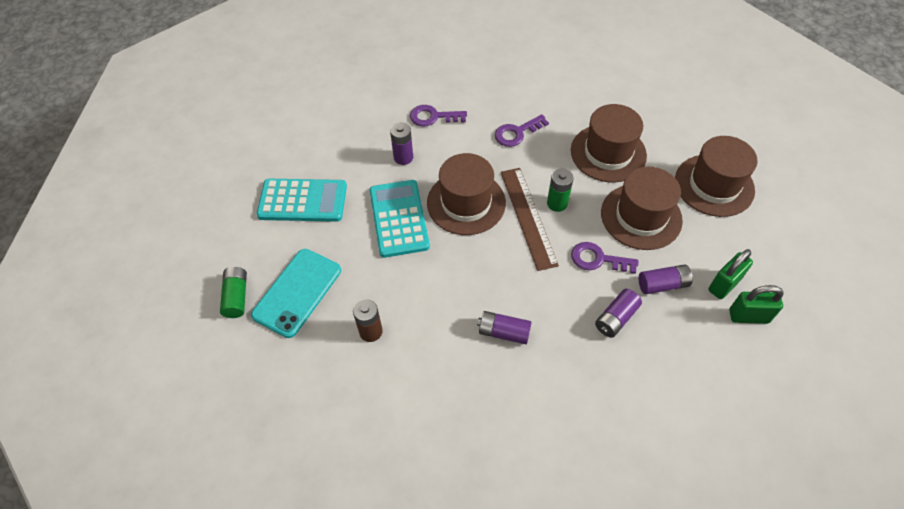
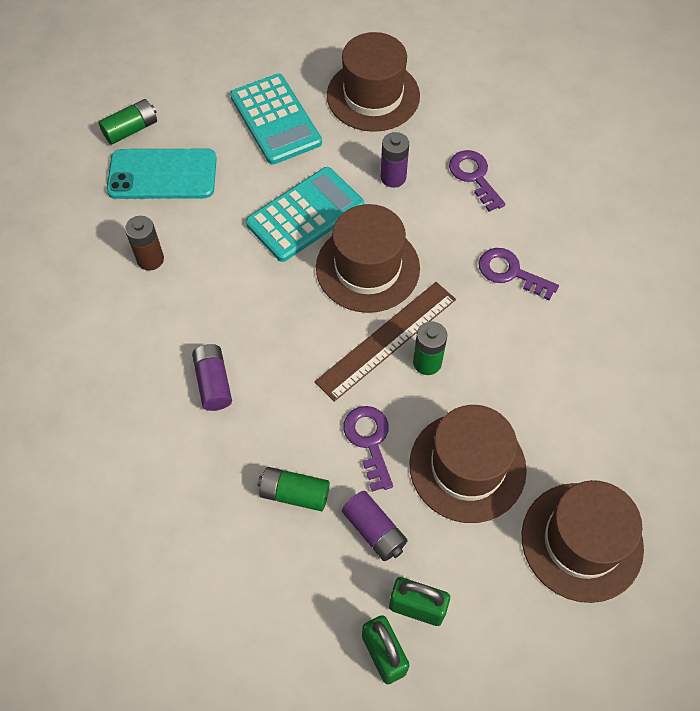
camera: 60 degrees right, 5 degrees up
(608, 153) = (549, 388): brown hat -> brown hat (373, 96)
(616, 318) = (294, 493): purple battery -> green battery

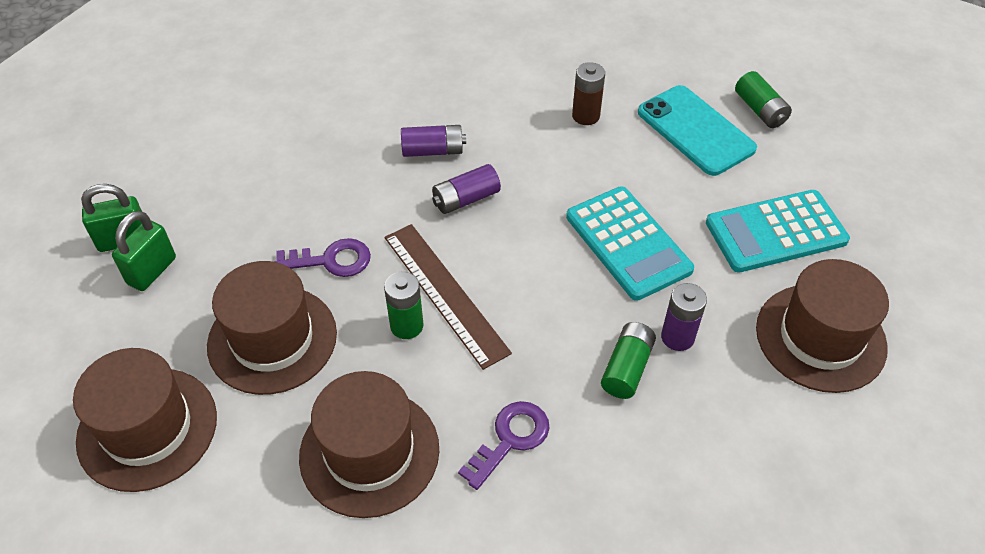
camera: 100 degrees right, 10 degrees down
(162, 174) = (695, 130): turquoise phone -> turquoise phone turned 45 degrees counterclockwise
(294, 493) = (299, 196): green battery -> green battery (627, 368)
(367, 268) = (544, 290): brown hat -> brown hat (369, 452)
(374, 530) = (238, 250): purple battery -> purple battery (466, 199)
(474, 176) = (673, 430): purple key -> none

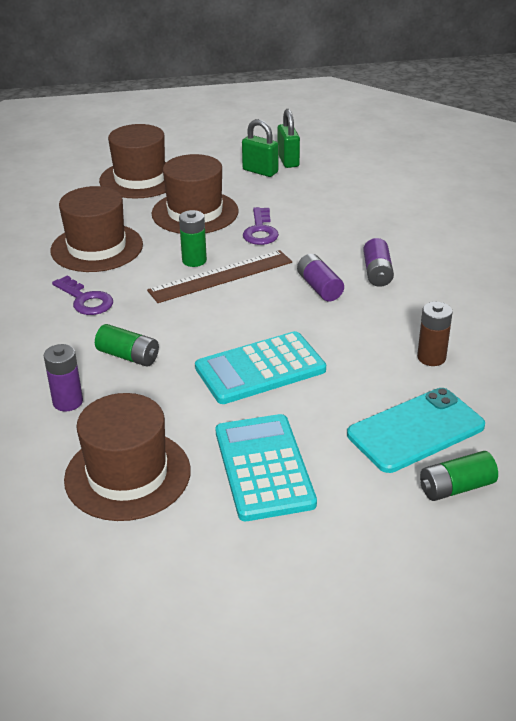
camera: 95 degrees right, 15 degrees down
(677, 337) = (151, 386): purple battery -> purple battery (68, 402)

